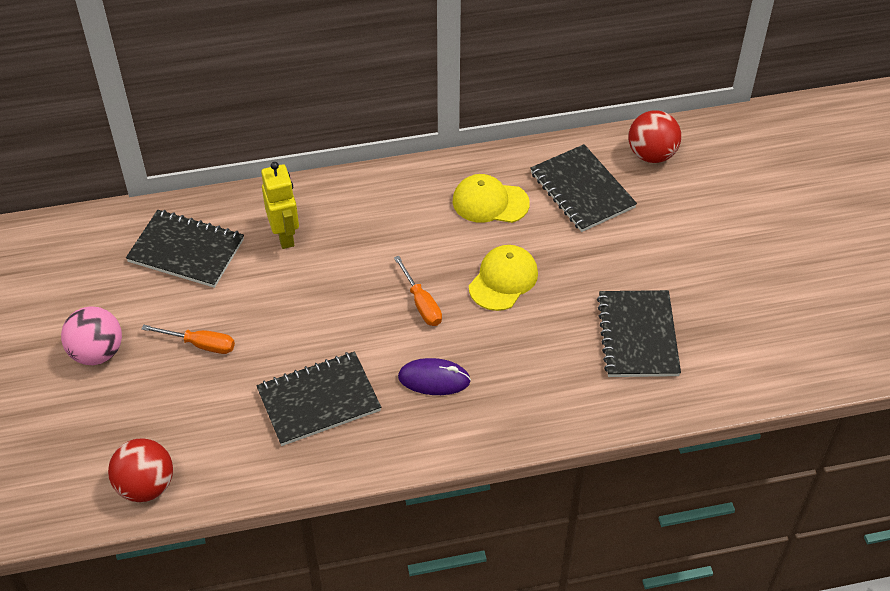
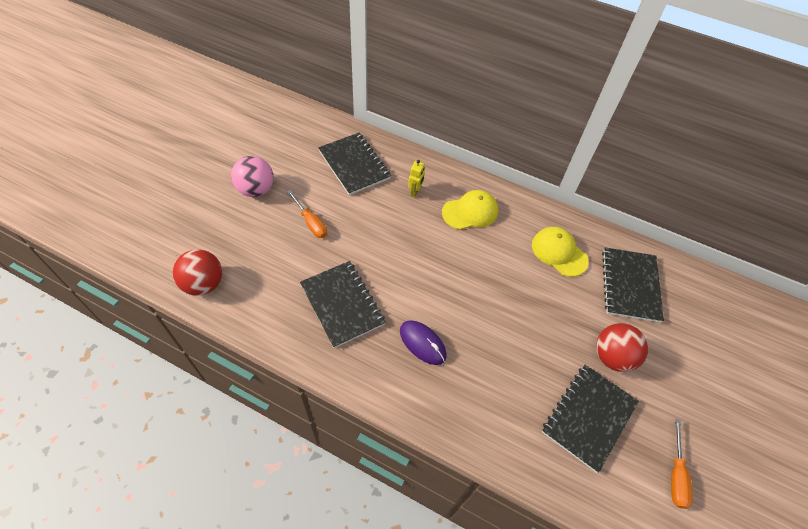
camera: 35 degrees right, 5 degrees up
(285, 236) = (415, 192): yellow robot -> yellow robot, size x0.59
(319, 400) = (342, 304): black notebook -> black notebook turned 45 degrees clockwise
(421, 303) = (458, 287): orange screwdriver -> orange screwdriver (676, 475)
(503, 280) = (525, 309): yellow cap -> yellow cap (470, 212)
(651, 155) = (702, 293): red ball -> red ball (612, 357)

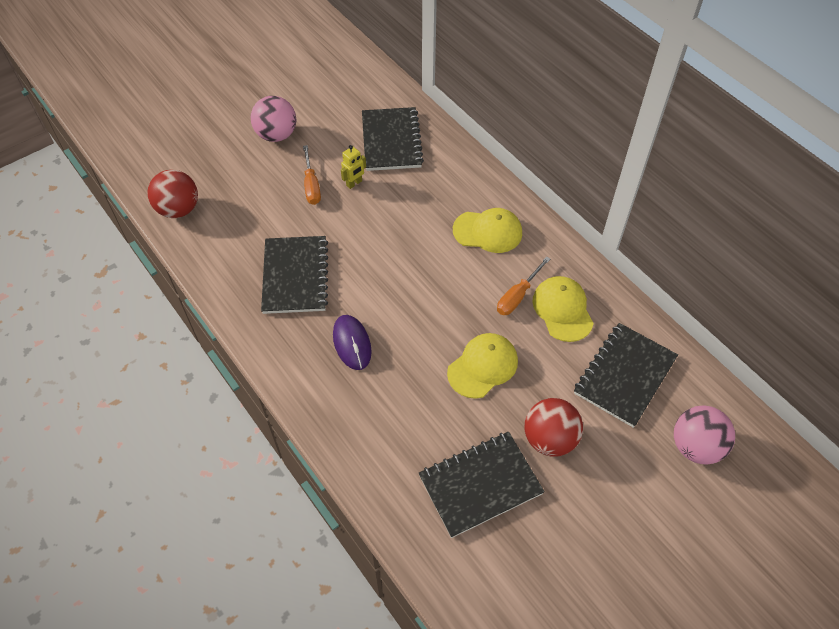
camera: 30 degrees right, 0 degrees up
(415, 192) = (440, 190): yellow robot -> yellow robot (354, 183)
(532, 320) = (483, 366): none -> yellow cap
(676, 475) = (539, 581): orange screwdriver -> orange screwdriver (518, 296)
(706, 318) = (695, 446): none -> pink ball

